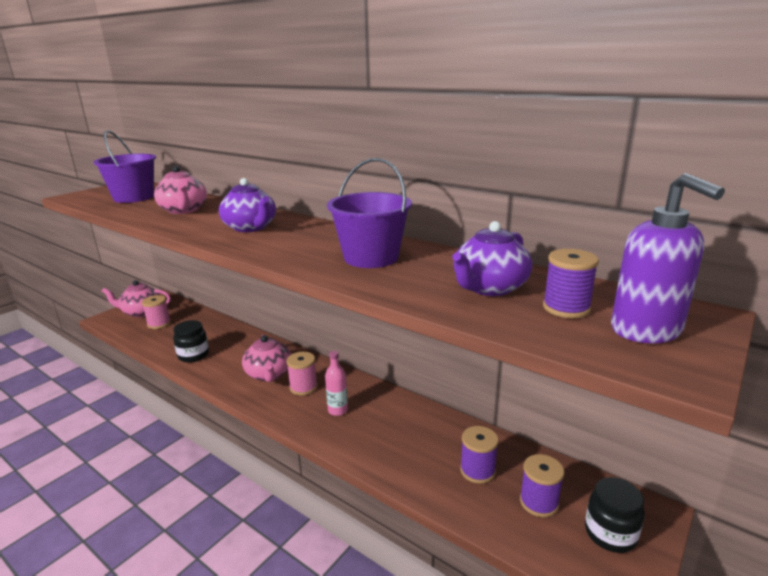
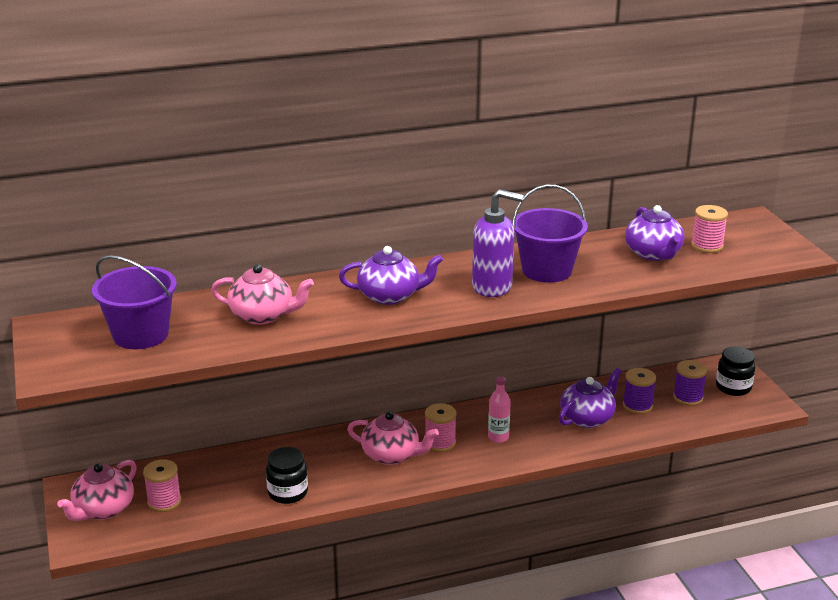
camera: 55 degrees left, 5 degrees up
(419, 447) = (587, 418): none -> purple teapot
(566, 308) = (707, 246): purple spool -> pink spool
(646, 330) = (754, 240): purple soap dispenser -> purple soap dispenser (492, 287)

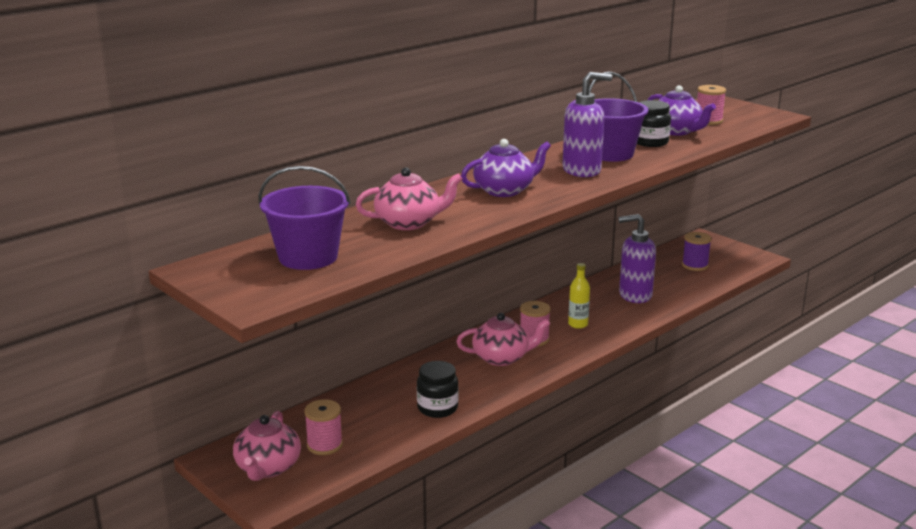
camera: 25 degrees left, 5 degrees down
(498, 437) = (578, 324): pink bottle -> yellow bottle
(587, 418) = (634, 295): purple teapot -> purple soap dispenser
(637, 406) = (663, 279): purple spool -> none
(733, 387) = (720, 252): black jar -> black jar (650, 142)

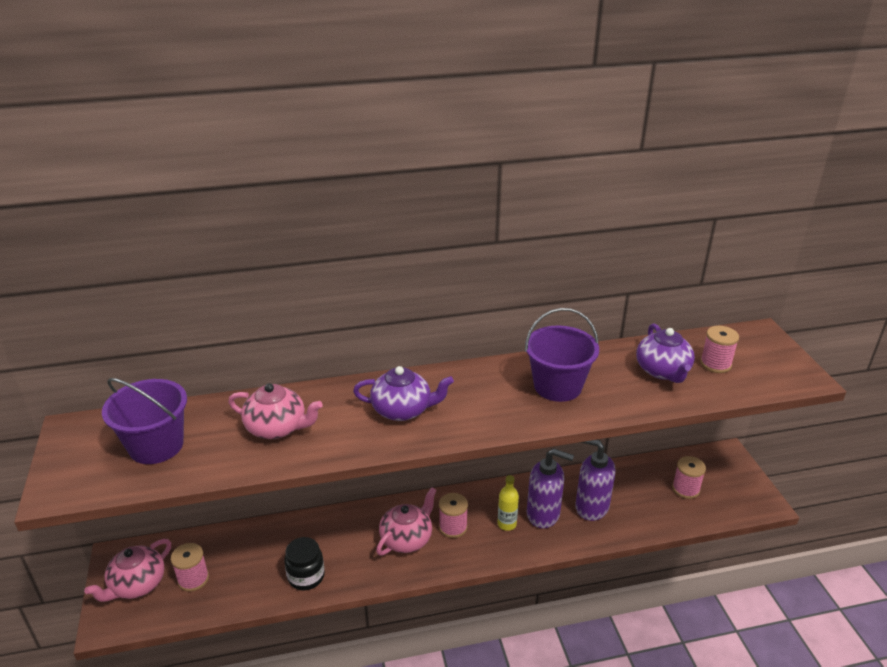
camera: 30 degrees right, 10 degrees up
(502, 358) = (407, 538): pink teapot -> pink teapot turned 75 degrees counterclockwise
(582, 170) = (503, 404): purple soap dispenser -> purple soap dispenser (543, 514)
(650, 142) = (617, 381): black jar -> none
(695, 265) = (685, 489): purple spool -> pink spool

